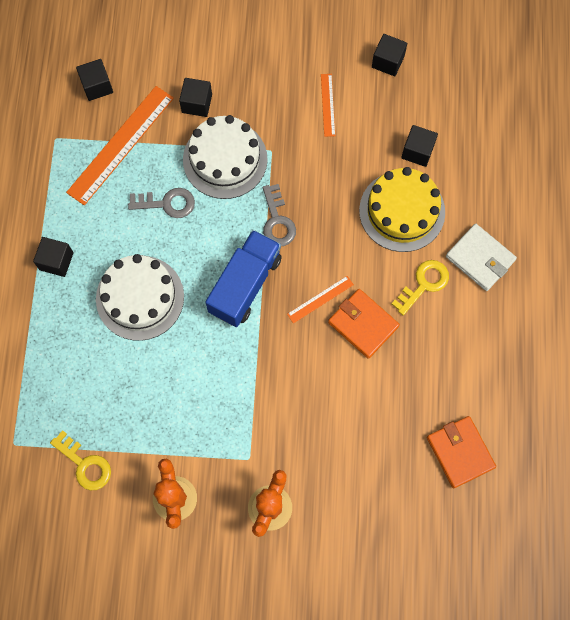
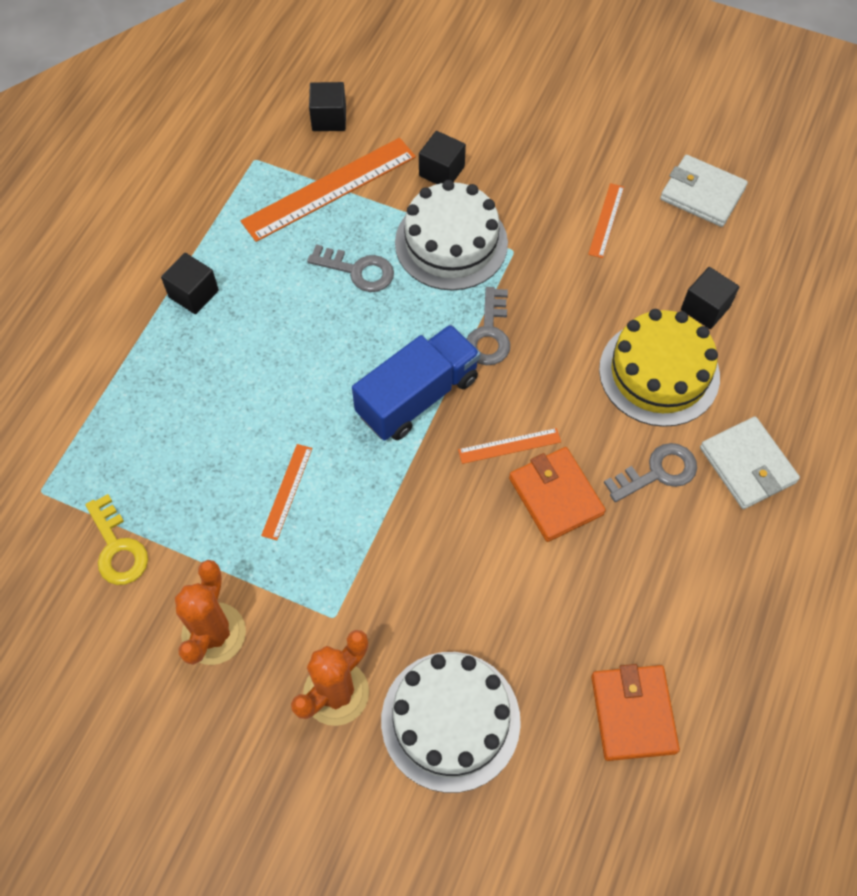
camera: 20 degrees right, 10 degrees down
(140, 297) = (277, 368): white cake -> white cake (450, 720)
(183, 384) = (287, 491): none -> orange ruler
(388, 61) = (702, 194): black cube -> white wallet
(424, 284) = (657, 472): yellow key -> grey key

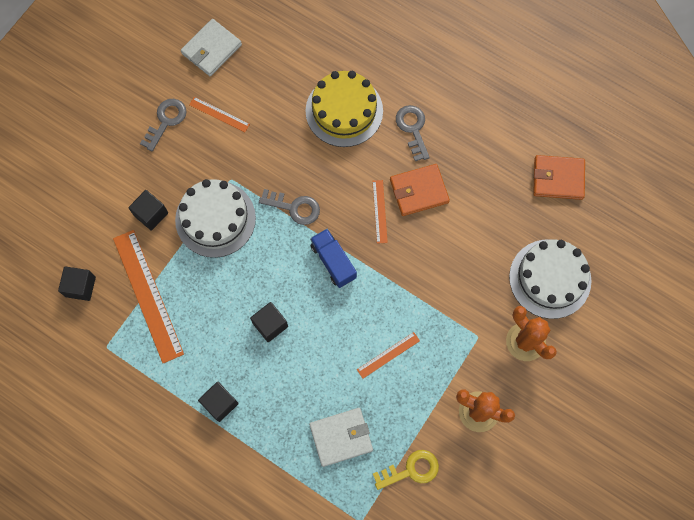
camera: 80 degrees left, 10 degrees up
(287, 491) = (388, 355): orange ruler -> orange ruler turned 60 degrees counterclockwise
(358, 270) = (225, 285): grey key -> grey key (166, 121)
(417, 396) = (333, 262): blue truck -> blue truck, size x0.67
(705, 308) = (302, 71): black cube -> black cube (270, 325)
(747, 465) = (416, 77): white wallet -> white wallet (341, 437)

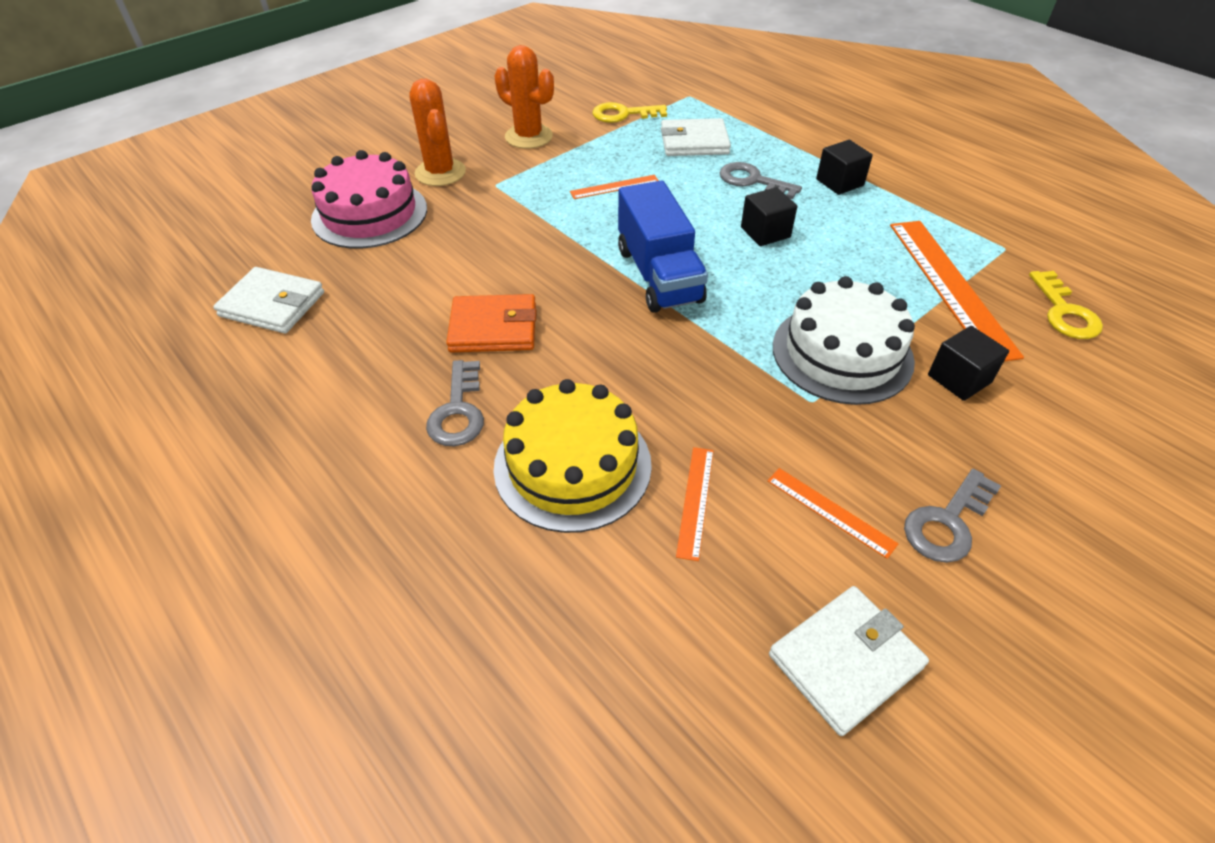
camera: 165 degrees left, 25 degrees down
(80, 287) = (1064, 312): black cube -> yellow key
(294, 207) = (704, 344): grey key -> grey key (752, 181)
(333, 262) = (659, 275): blue truck -> blue truck, size x1.50
(380, 211) = (567, 316): orange ruler -> orange ruler (695, 501)
(550, 278) = (369, 214): white cake -> pink cake
(558, 179) = (272, 304): orange wallet -> white wallet

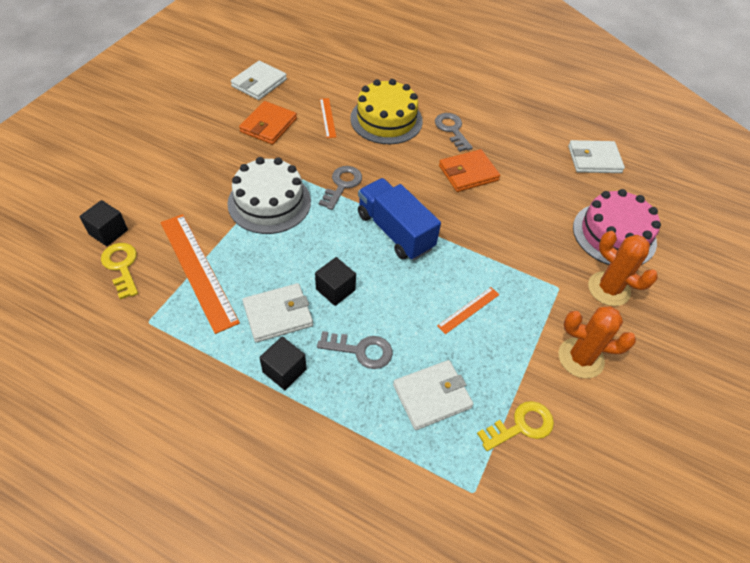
camera: 155 degrees right, 5 degrees up
(830, 511) = (268, 125): orange ruler -> orange wallet
(842, 224) = (278, 314): none -> white wallet
(947, 523) = (217, 131): grey key -> grey key (342, 185)
(959, 379) = (202, 201): black cube -> black cube (108, 232)

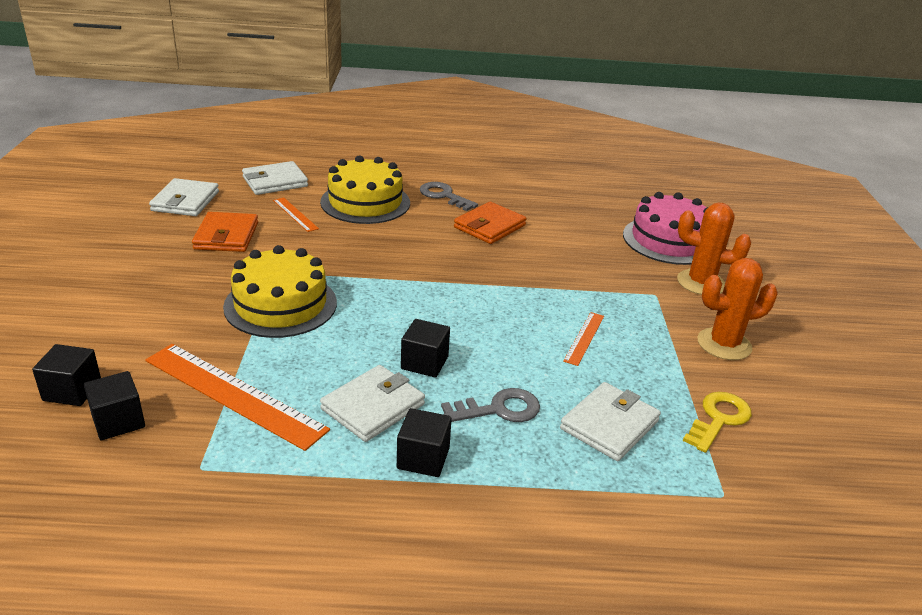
camera: 25 degrees left, 20 degrees down
(121, 266) = (118, 421): yellow key -> black cube
(269, 202) = (280, 304): white cake -> yellow cake
(342, 185) = (358, 268): grey key -> none
(395, 231) = (451, 293): blue truck -> none
(594, 159) = (602, 189): white wallet -> white wallet (275, 182)

